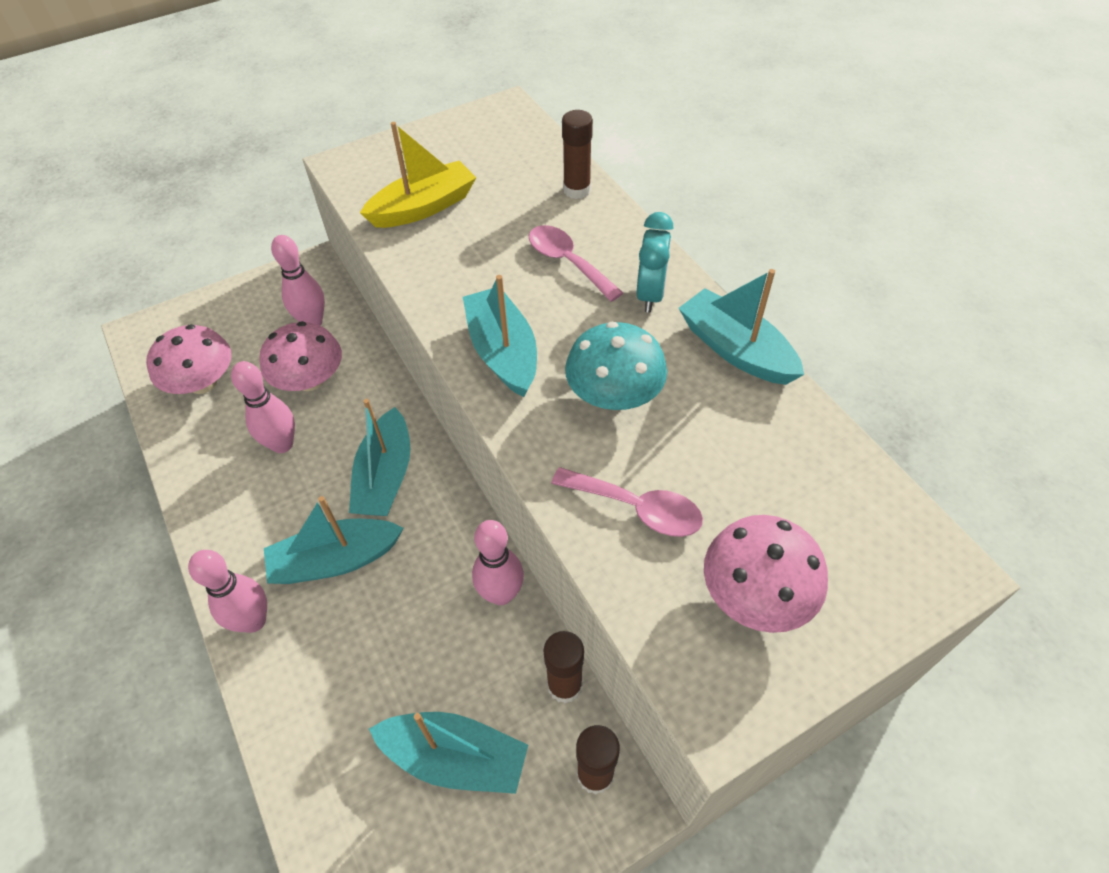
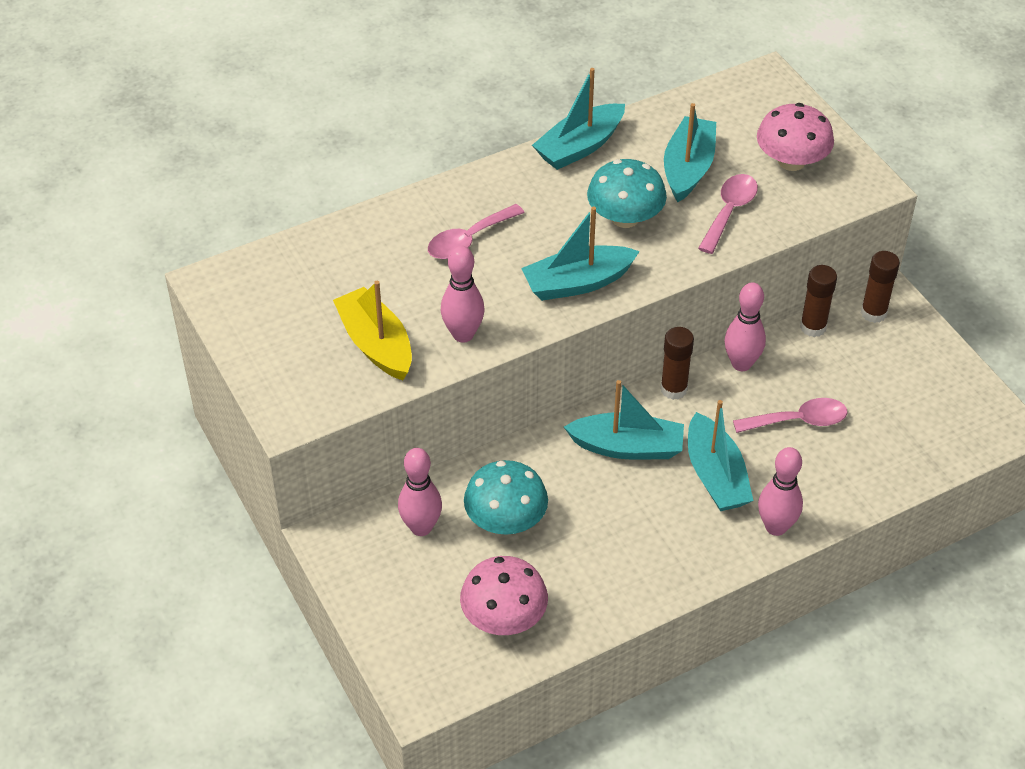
camera: 90 degrees left, 5 degrees down
(282, 444) = (589, 532): pink bowling pin -> pink bowling pin (463, 334)
(310, 380) = (506, 520): pink mushroom -> turquoise mushroom
(407, 656) = (798, 421): none -> pink spoon
(455, 757) = (872, 388): turquoise boat -> turquoise boat (688, 168)
(577, 190) = (365, 230): brown glue stick -> brown glue stick (673, 389)
(650, 294) = (514, 190): turquoise clock -> none

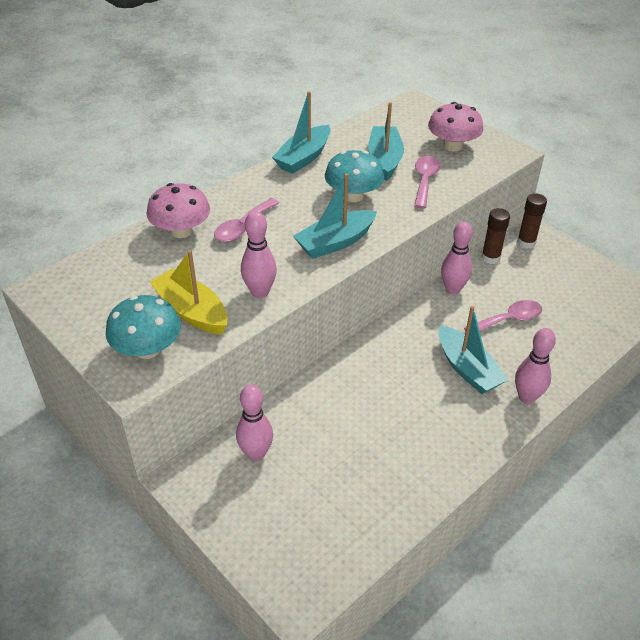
camera: 15 degrees left, 5 degrees down
(504, 617) = (346, 514): pink mushroom -> pink mushroom (181, 231)
(506, 520) = (322, 433): turquoise mushroom -> turquoise mushroom (147, 349)
(627, 447) = (395, 361): turquoise boat -> none
(673, 389) = (412, 314): brown glue stick -> none

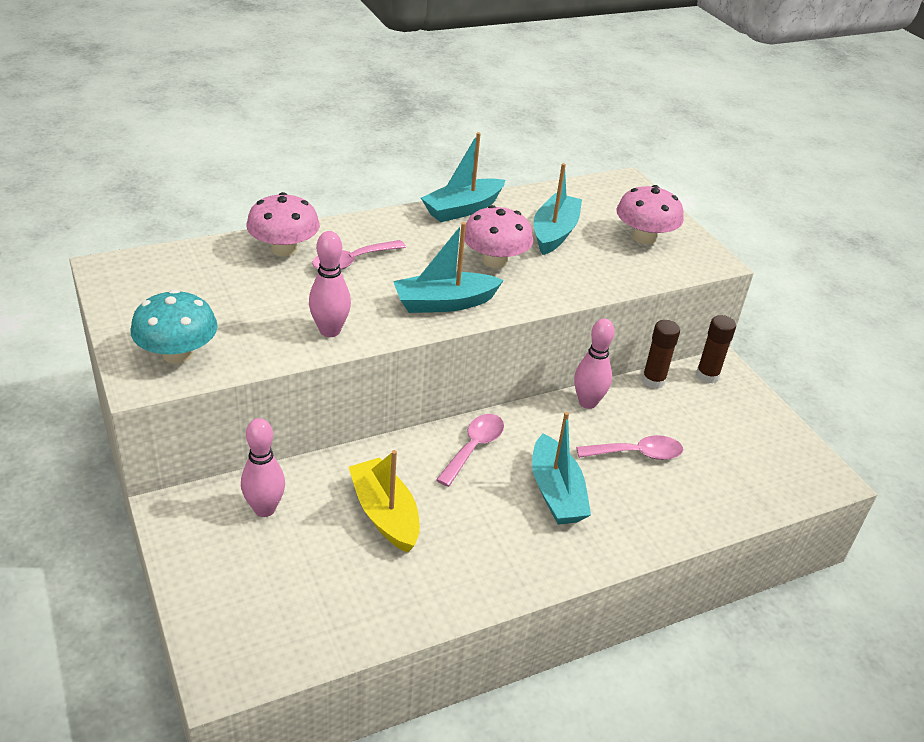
camera: 15 degrees right, 5 degrees down
(191, 311) = (245, 330): yellow boat -> yellow boat (385, 514)
(353, 195) = (495, 261): turquoise mushroom -> pink mushroom
(425, 181) = (588, 266): pink spoon -> pink spoon (474, 447)
(527, 397) = (610, 544): pink bowling pin -> none

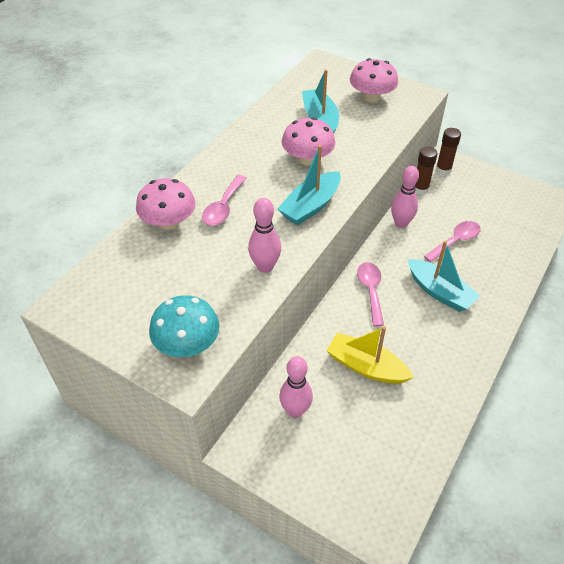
camera: 30 degrees left, 10 degrees up
(463, 209) = (249, 130): turquoise boat -> none

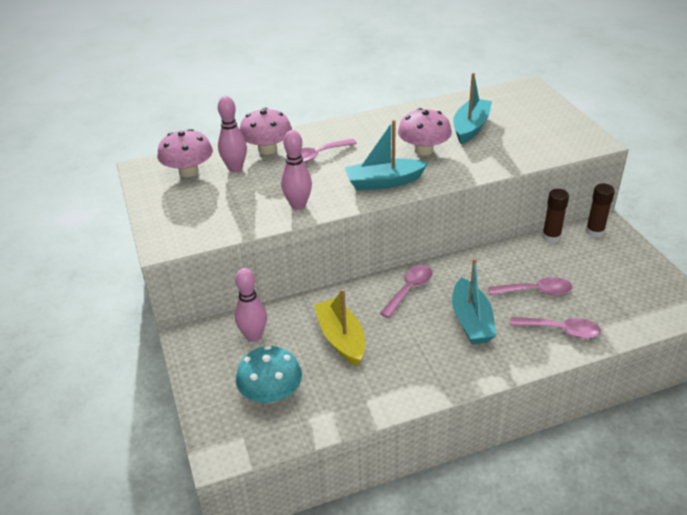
camera: 40 degrees right, 10 degrees down
(187, 344) = (188, 225): turquoise mushroom -> turquoise mushroom (271, 394)
(371, 97) = (541, 127): pink mushroom -> pink mushroom (188, 171)
(401, 223) = (498, 254): pink bowling pin -> pink bowling pin (235, 168)
(501, 264) = (561, 330): none -> pink spoon

